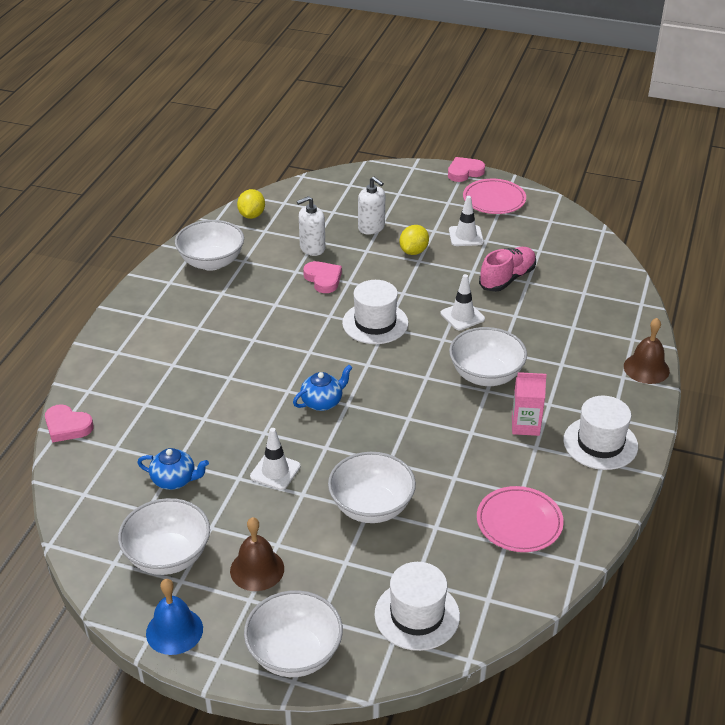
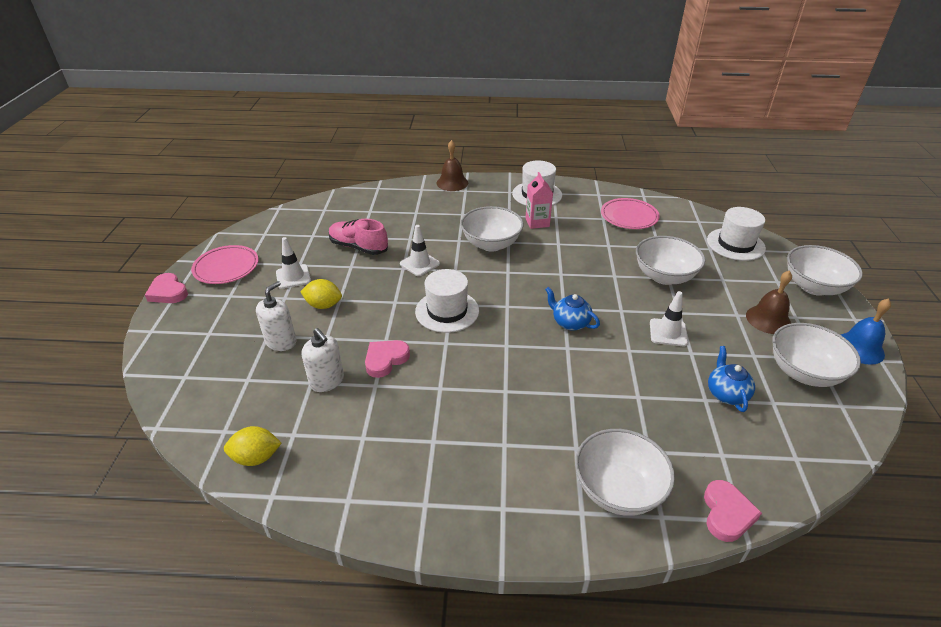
camera: 105 degrees left, 0 degrees up
(211, 262) = (371, 470): white bowl -> white bowl (618, 490)

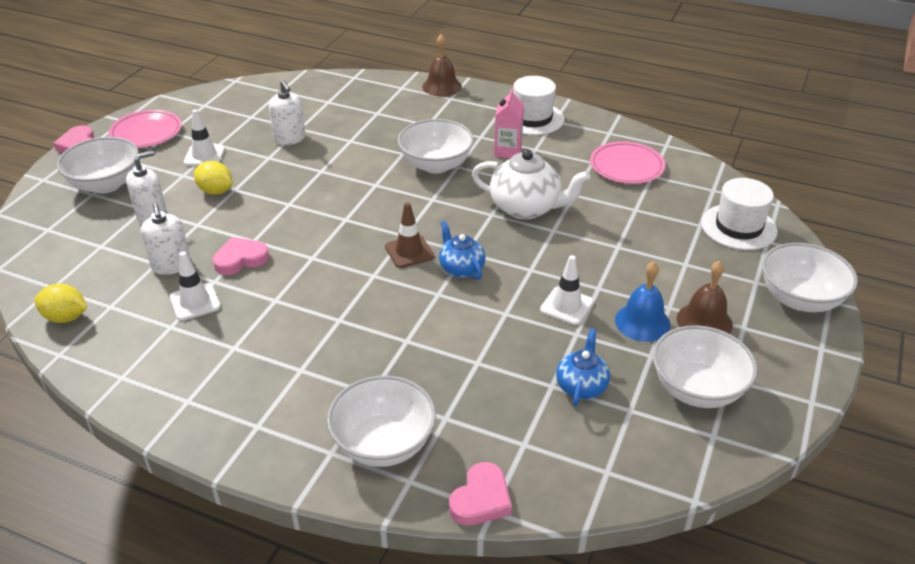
camera: 20 degrees right, 0 degrees up
(358, 247) = (290, 138): pink shoe -> white soap dispenser
(419, 264) = (342, 170): white traffic cone -> white traffic cone (195, 302)
(447, 311) = (336, 225): white hat -> none
(520, 318) = (409, 252): none -> brown traffic cone
(583, 263) = (526, 208): none -> white teapot
(664, 276) = (613, 244): white bowl -> white bowl (106, 184)
(859, 348) = (796, 381): blue bell -> blue bell (642, 322)

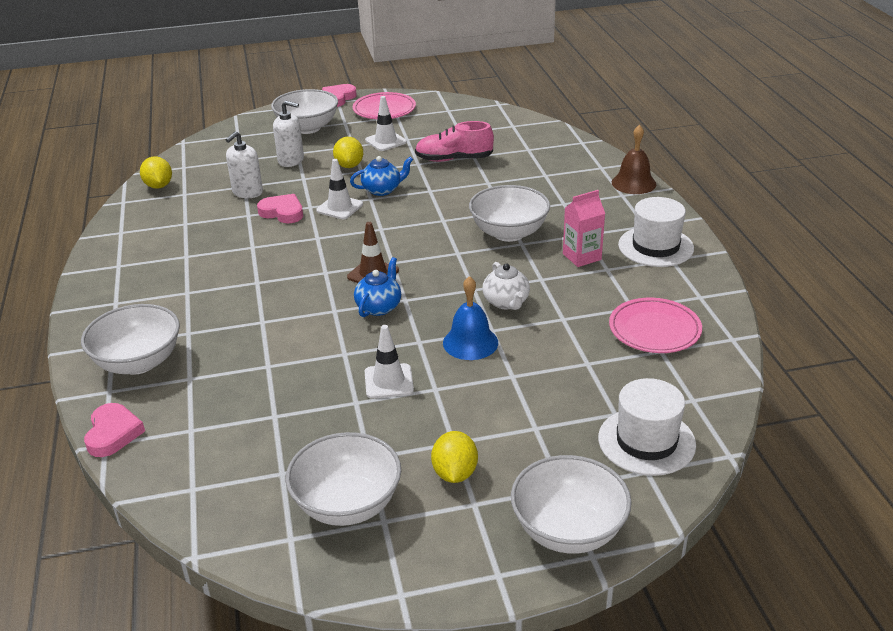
camera: 55 degrees right, 5 degrees down
(195, 302) = (218, 219): white traffic cone -> white traffic cone (339, 207)
(290, 138) = (454, 159): white soap dispenser -> pink shoe
(481, 499) = (113, 433): pink heart -> pink heart turned 90 degrees counterclockwise
(526, 208) = (506, 302): white teapot -> white teapot, size x0.60
(581, 386) = (288, 432): blue teapot -> blue teapot (382, 190)
(642, 322) = (412, 434): blue bell -> blue bell (470, 342)
(704, 321) = (455, 473): brown bell -> yellow lemon

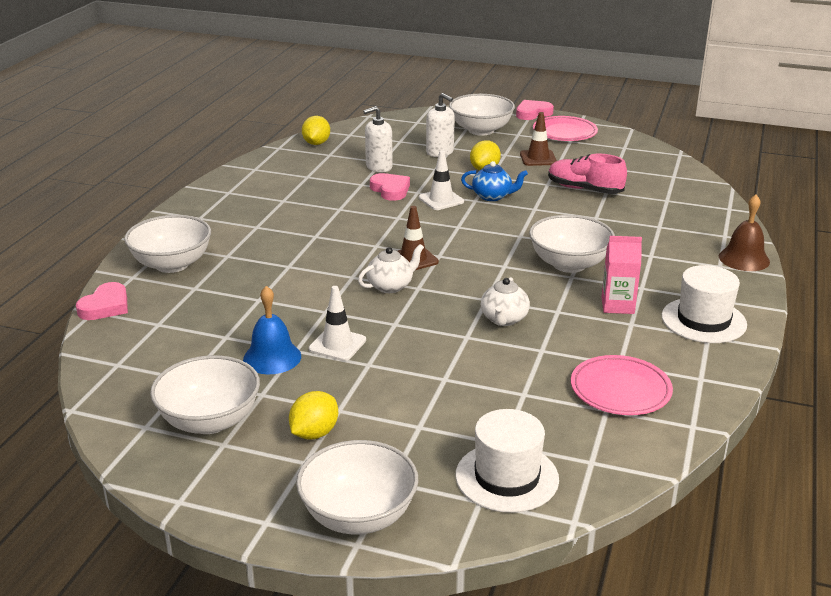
camera: 30 degrees right, 5 degrees down
(379, 307) = (391, 286): blue teapot -> white teapot
(386, 141) = (538, 158): white traffic cone -> brown traffic cone
(470, 342) = (437, 340): blue bell -> blue bell (272, 357)

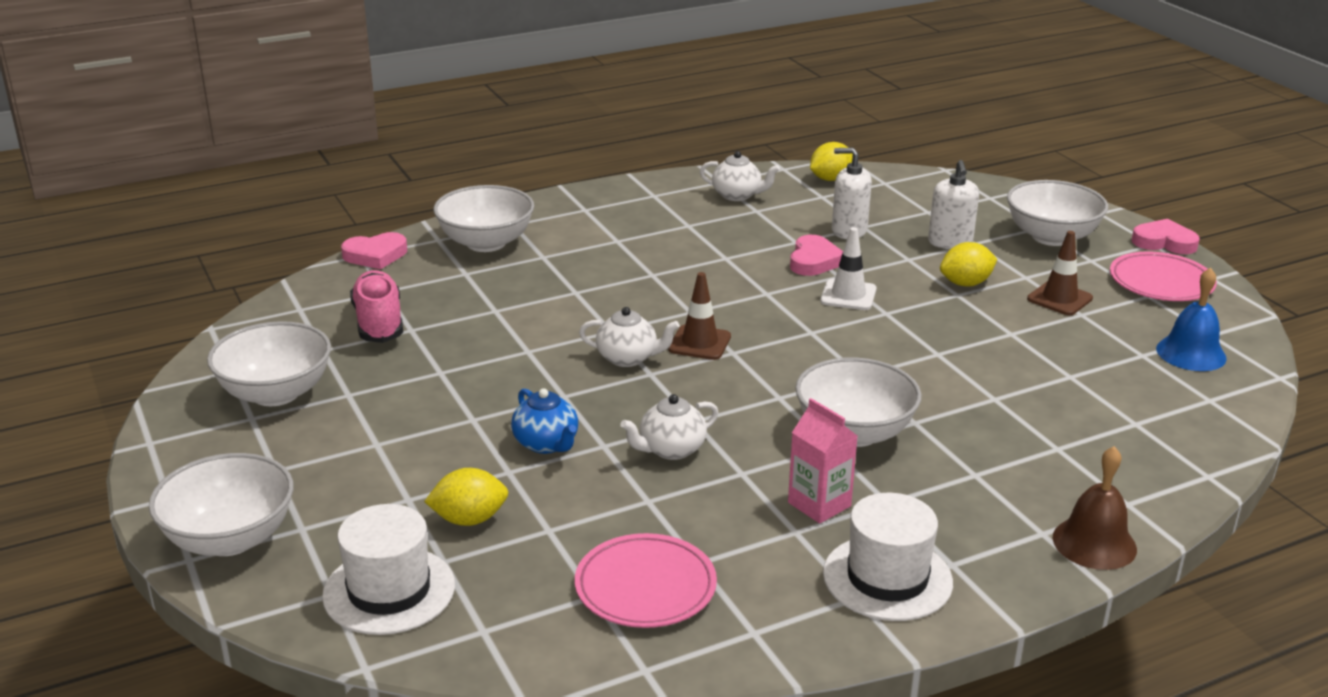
camera: 45 degrees right, 0 degrees up
(272, 357) = (411, 367): blue bell -> blue bell (1191, 353)
(280, 172) = (737, 195): none -> white teapot
(314, 433) = (324, 451): yellow lemon -> yellow lemon (469, 519)
(337, 345) = (481, 386): white traffic cone -> none
(492, 196) = (914, 318): blue teapot -> blue teapot (546, 444)
(584, 189) = (1046, 360): pink shoe -> pink shoe (379, 323)

